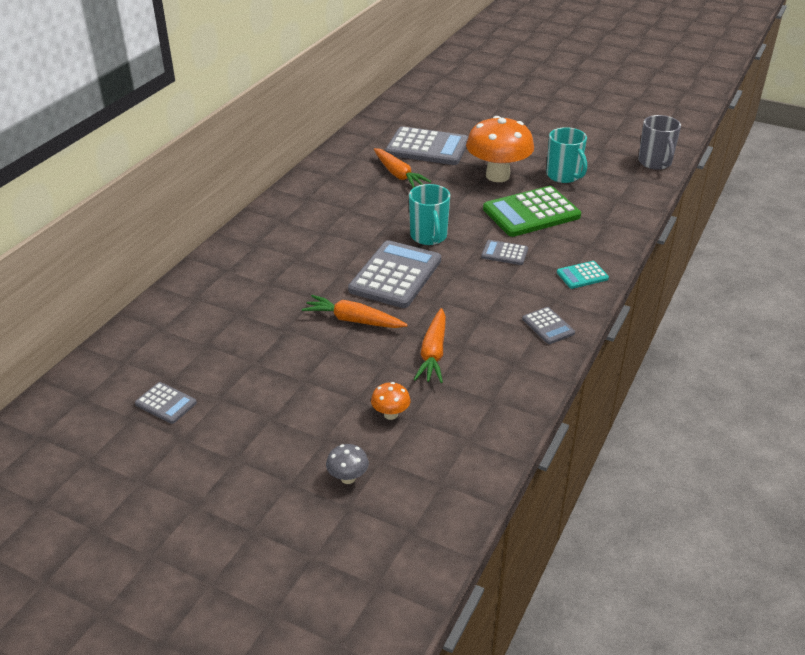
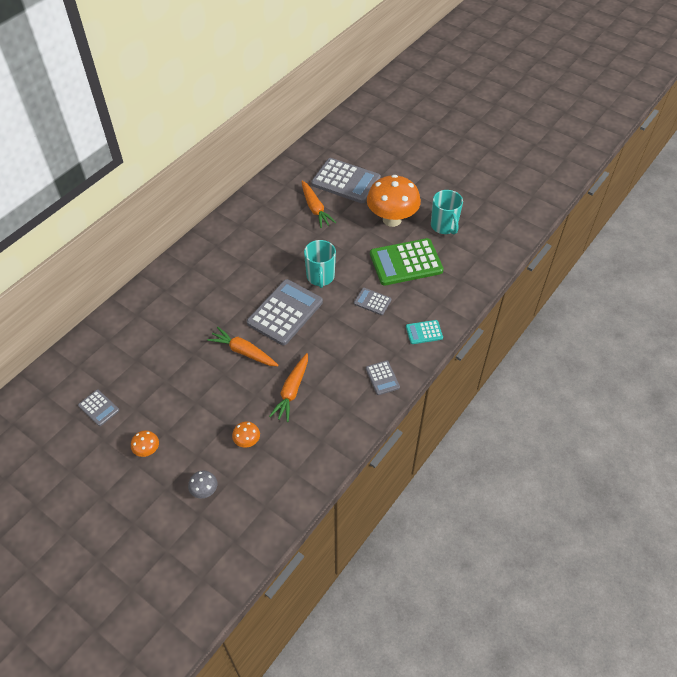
camera: 10 degrees right, 15 degrees up
(250, 442) = (147, 450): none -> orange mushroom
(655, 163) = (523, 221): grey mug -> none

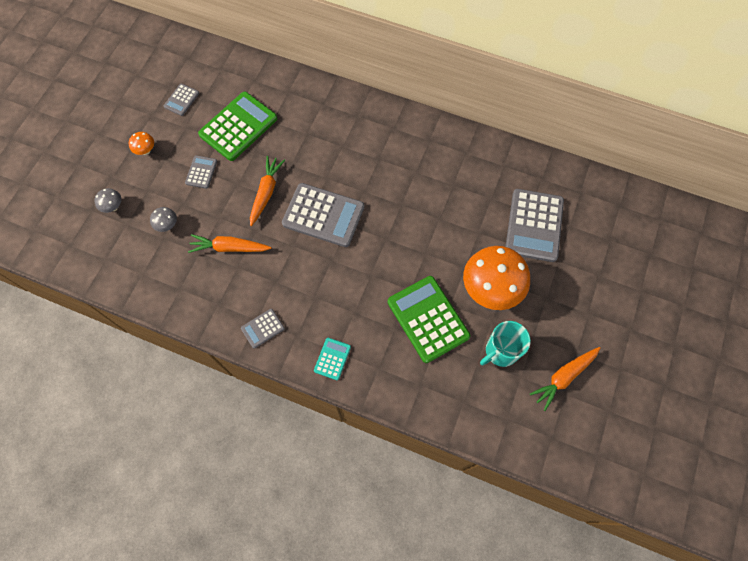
camera: 75 degrees right, 15 degrees up
(158, 362) = (238, 127): none -> green calculator
(247, 441) = (167, 225): orange mushroom -> grey mushroom
(315, 208) = (478, 205): orange carrot -> orange carrot (563, 377)
(320, 277) = (380, 236): turquoise mug -> none
(372, 301) = (361, 296): grey calculator -> grey calculator (201, 172)
(424, 332) = (332, 359): turquoise calculator -> turquoise calculator turned 45 degrees clockwise

